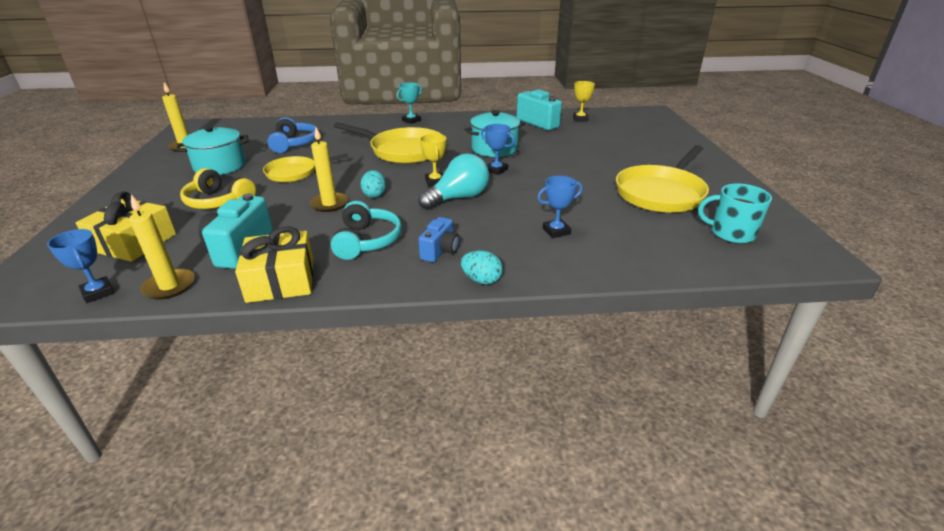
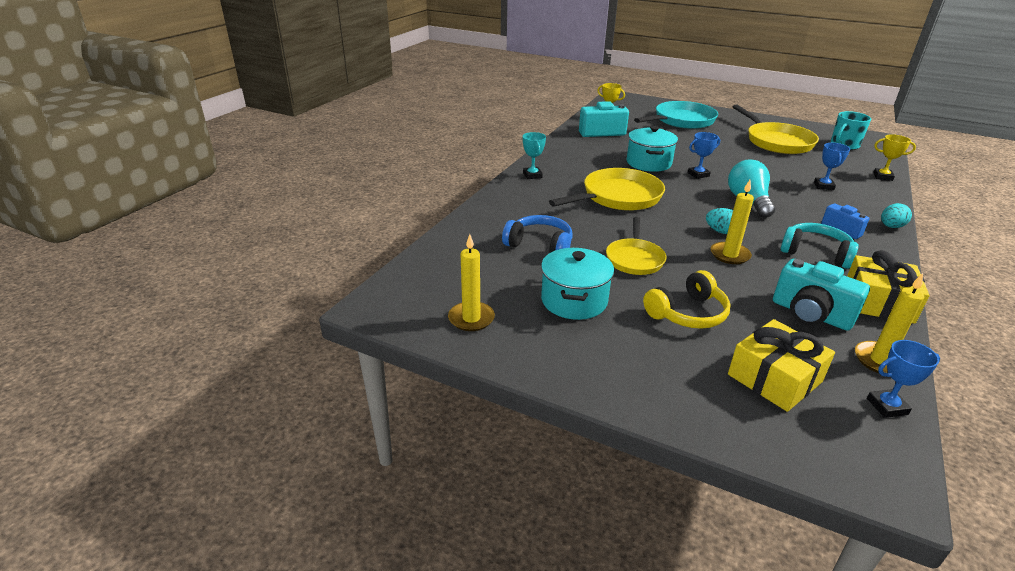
camera: 60 degrees left, 0 degrees up
(435, 182) = (707, 201): yellow trophy -> yellow trophy (882, 176)
(635, 144) = (681, 121): none -> turquoise pan

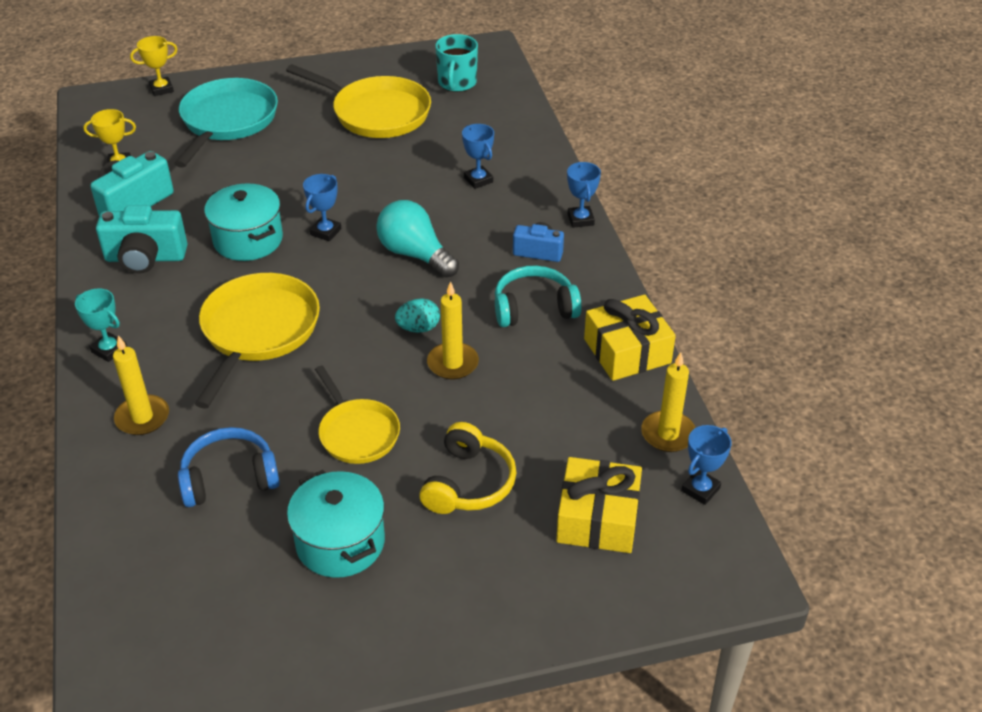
camera: 40 degrees left, 10 degrees up
(471, 318) = (248, 647): yellow candle -> yellow candle (142, 417)
(810, 314) = (580, 408): turquoise camera -> turquoise camera (145, 258)
(882, 176) = (528, 128): yellow trophy -> yellow trophy (161, 89)
(891, 227) = (580, 219): turquoise egg -> blue trophy

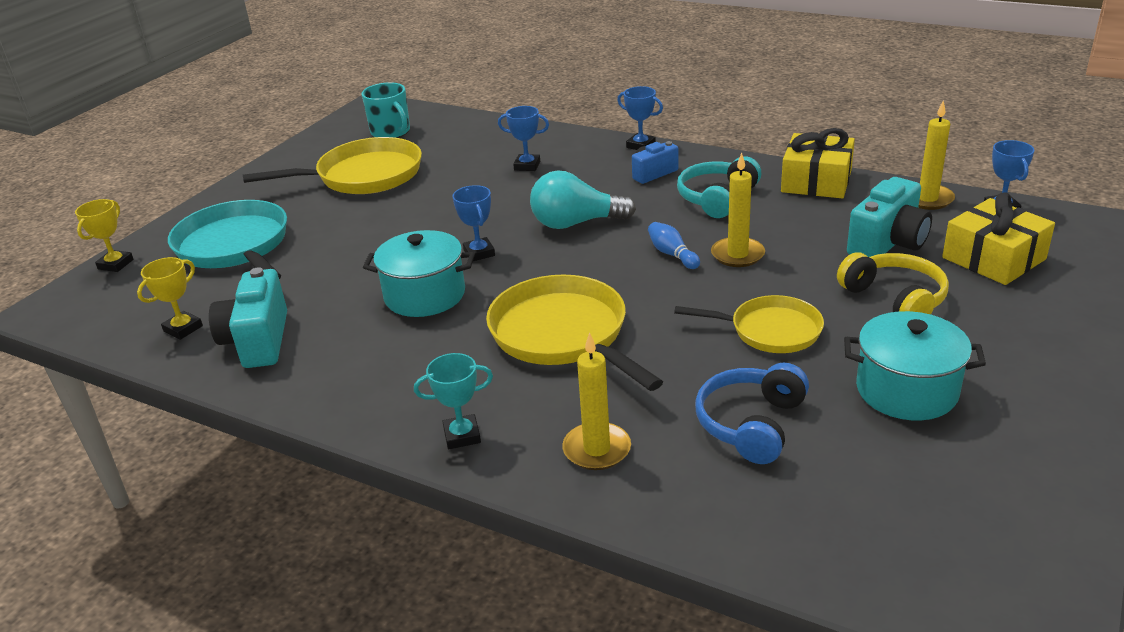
camera: 45 degrees left, 10 degrees down
(145, 258) = (355, 363): turquoise camera -> turquoise camera (888, 243)
(418, 328) = (672, 254): turquoise egg -> blue bowling pin

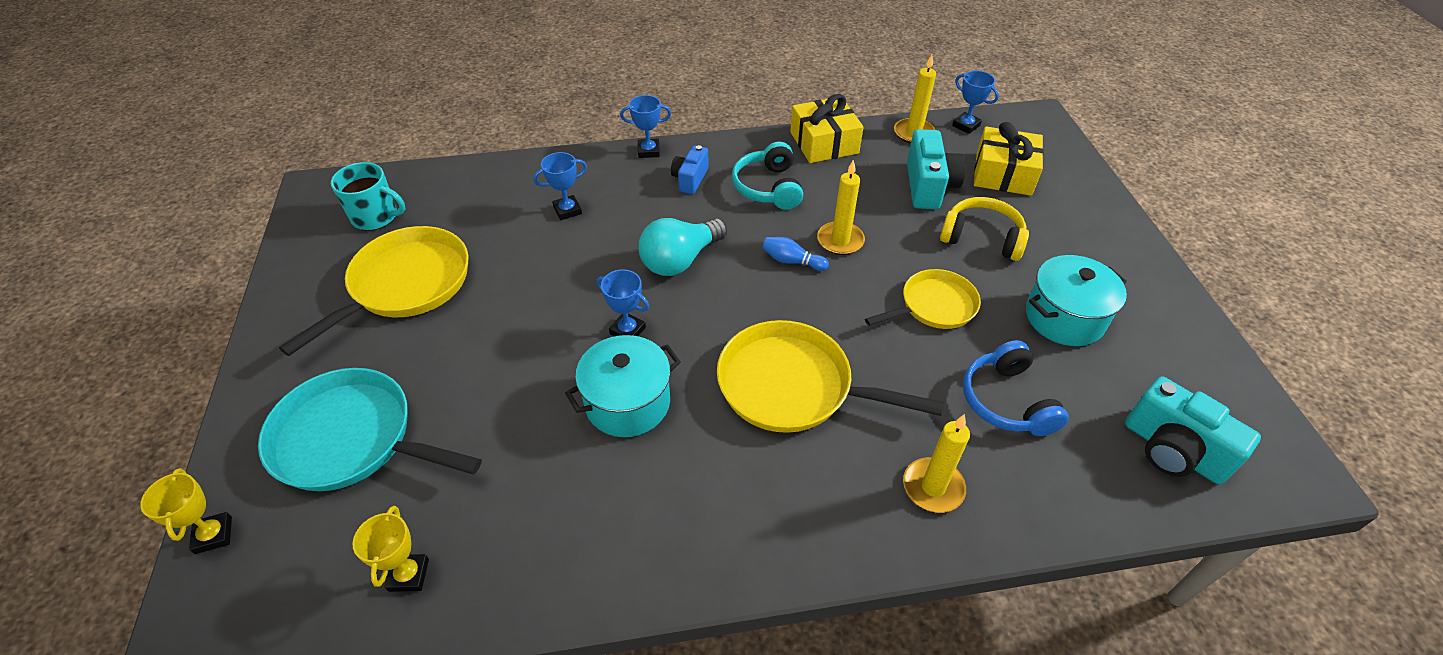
camera: 40 degrees left, 15 degrees up
(258, 341) = (514, 543): turquoise camera -> turquoise camera (1172, 450)
(462, 435) = (821, 537): turquoise trophy -> none

